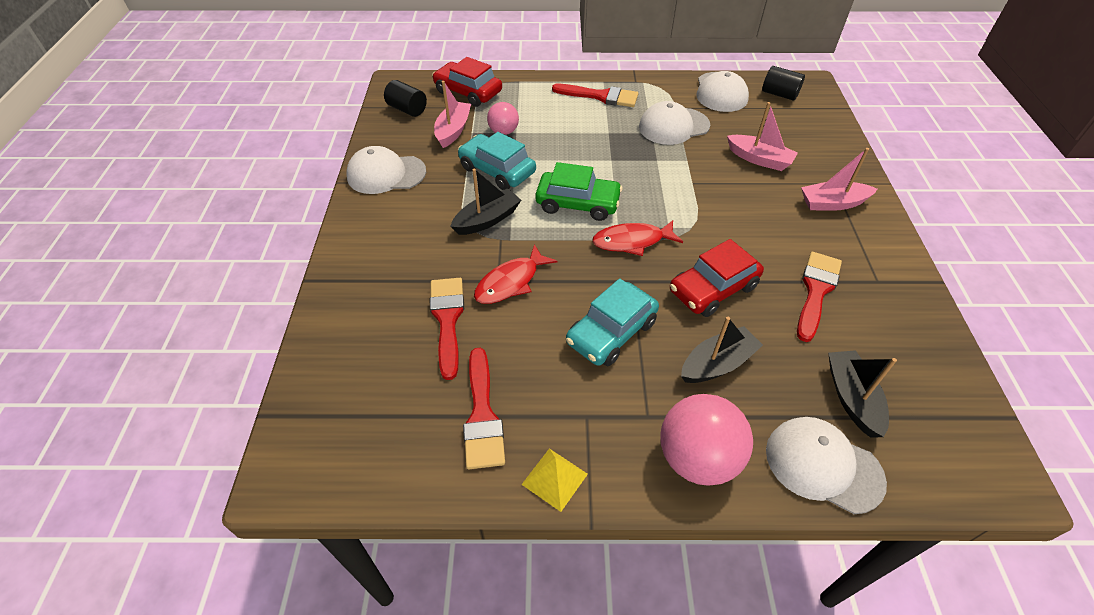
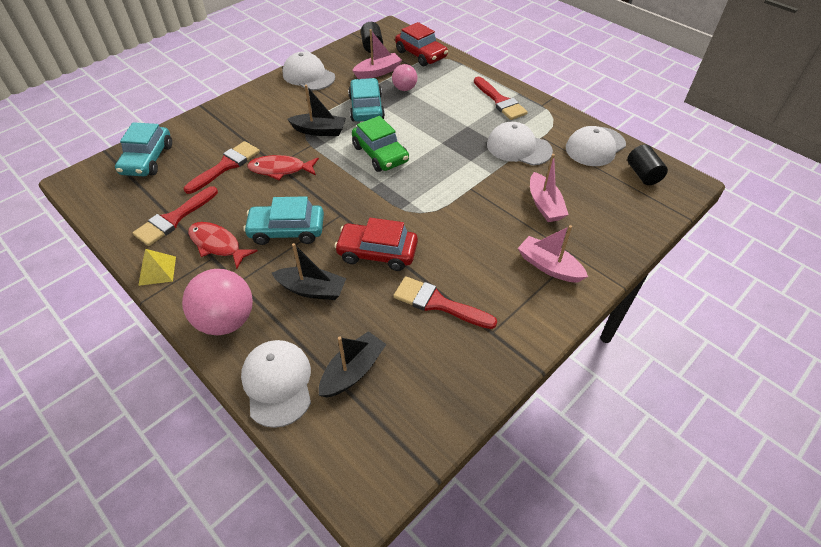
camera: 45 degrees right, 0 degrees up
(341, 381) = (147, 159): none -> turquoise car
(468, 92) = (421, 54): red car -> red car turned 150 degrees clockwise
(632, 241) = (376, 195): red fish -> red fish (217, 245)
(816, 291) = (438, 303): red brush -> red brush turned 135 degrees counterclockwise

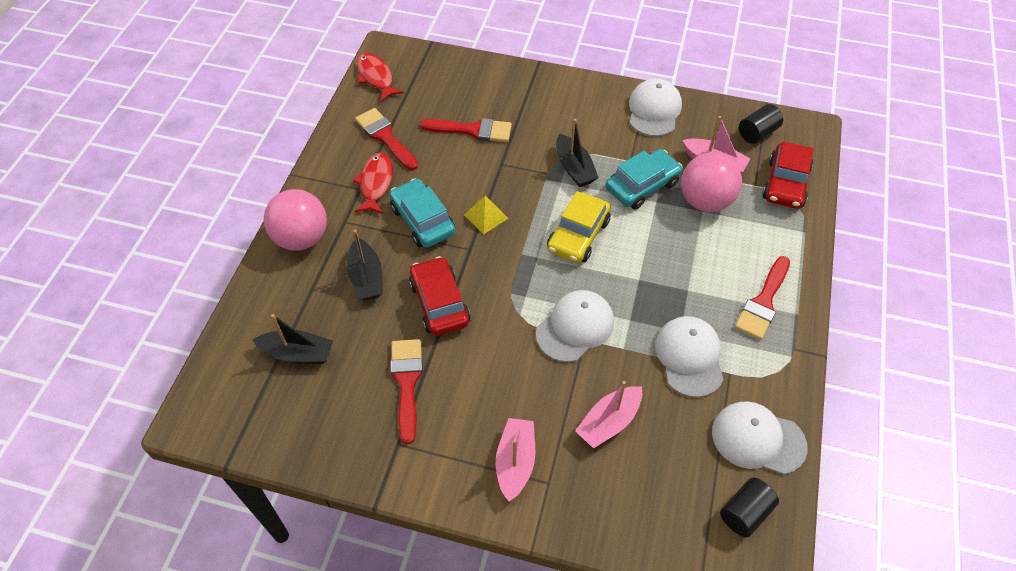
camera: 60 degrees right, 5 degrees up
(147, 159) = (441, 75): turquoise car -> none
(157, 270) = (325, 163): yellow pyramid -> yellow pyramid (486, 216)
(174, 219) = (385, 137): red brush -> red brush turned 45 degrees clockwise
(277, 383) = (260, 308): white cap -> white cap (575, 327)
(280, 169) = (496, 171): red fish -> red fish (376, 77)
(380, 154) = (578, 235): green car -> yellow car
(404, 89) = (705, 201): pink ball -> pink ball, size x1.74

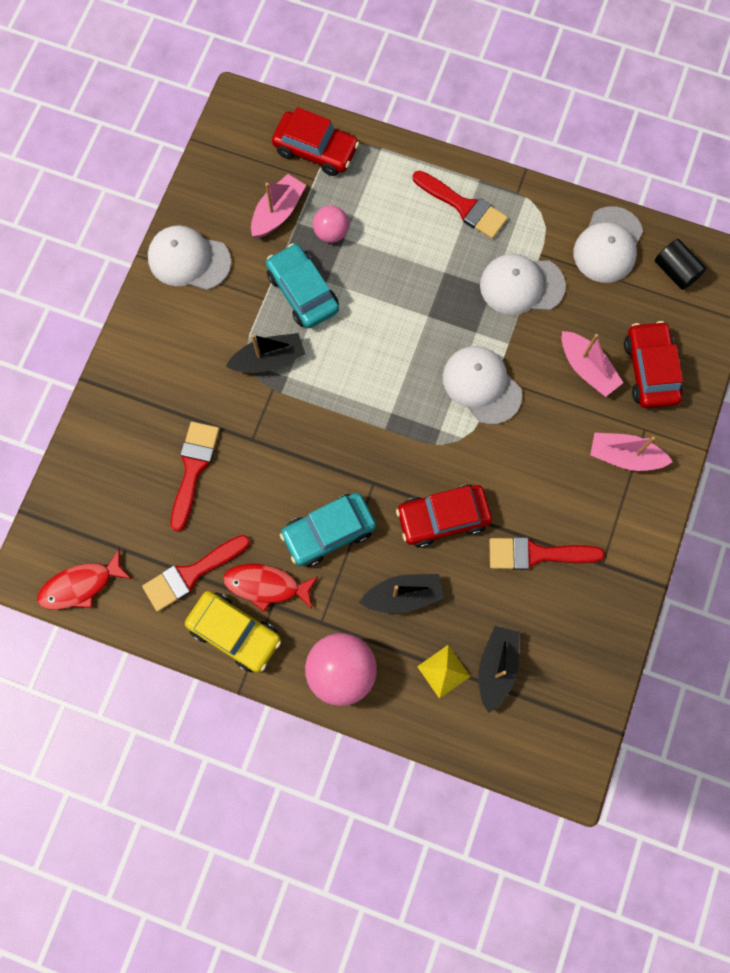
camera: 85 degrees left, 20 degrees up
(486, 216) = (329, 462): yellow pyramid -> yellow pyramid (443, 671)
(578, 235) = (365, 367): yellow car -> yellow car (235, 633)
(618, 487) = (650, 370): none -> red car
(705, 201) = (331, 233): pink ball -> pink ball, size x0.57
(757, 133) = (239, 159): black cylinder -> none

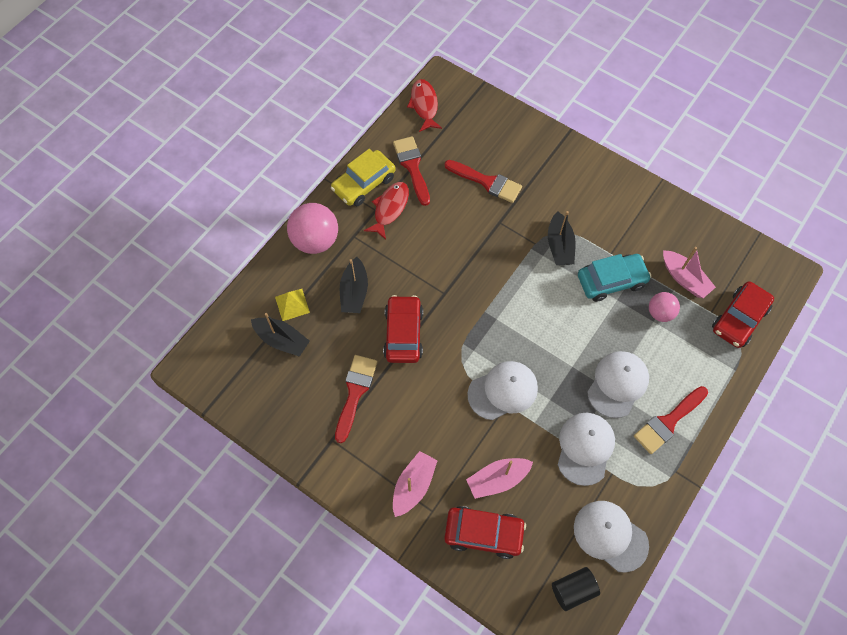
camera: 105 degrees right, 10 degrees down
(189, 260) = (653, 210): white cap -> white cap (617, 384)
(328, 532) = (416, 255): turquoise car -> none

